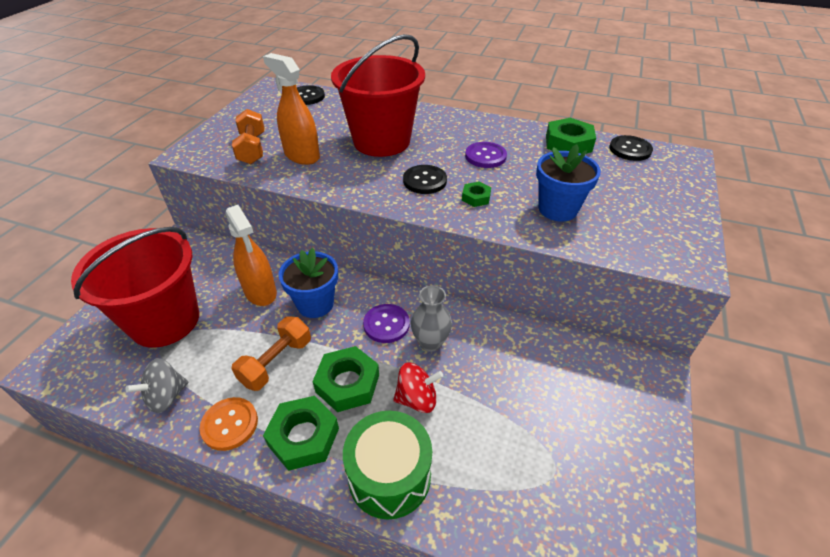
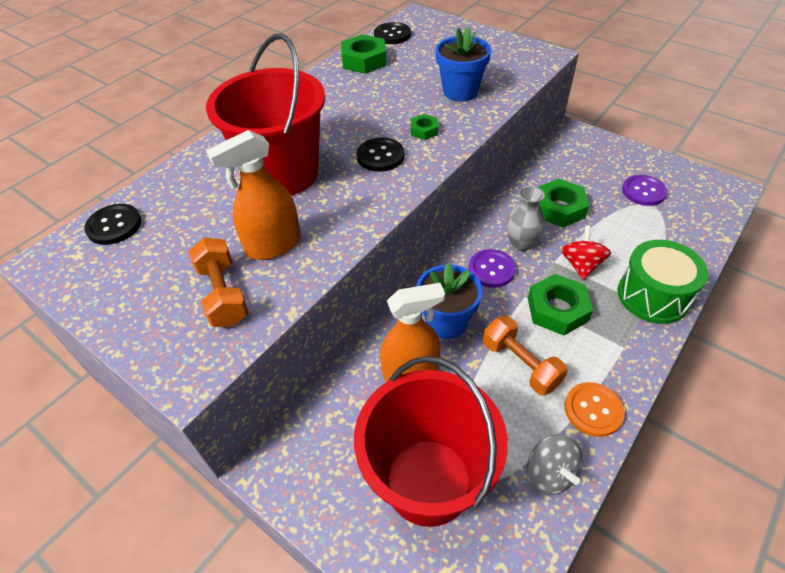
camera: 70 degrees left, 5 degrees up
(252, 149) = (223, 294): orange dumbbell -> orange dumbbell turned 60 degrees clockwise
(303, 437) = (612, 350): green nut -> green nut (559, 208)
(485, 156) = (358, 110): purple button -> purple button (643, 191)

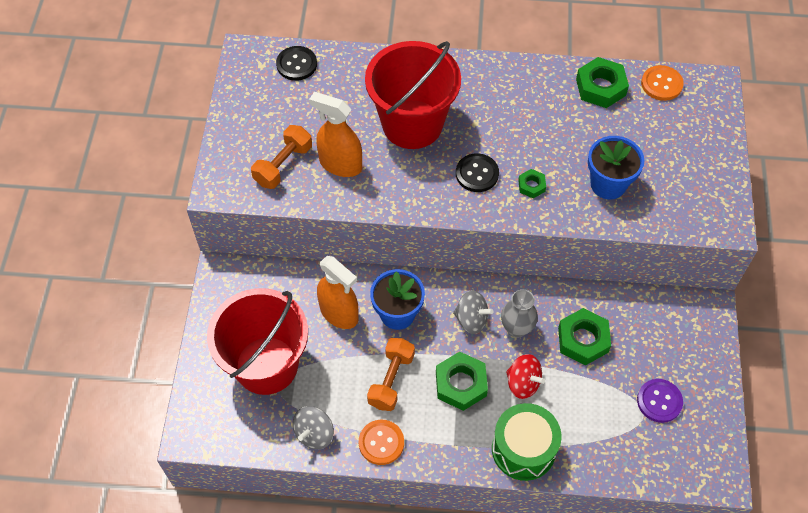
camera: 55 degrees right, 10 degrees up
(392, 35) = (661, 84): black button -> orange button
(491, 269) = (471, 319): purple button -> grey spinning top
(581, 265) = (523, 383): red spinning top -> red spinning top turned 60 degrees clockwise

